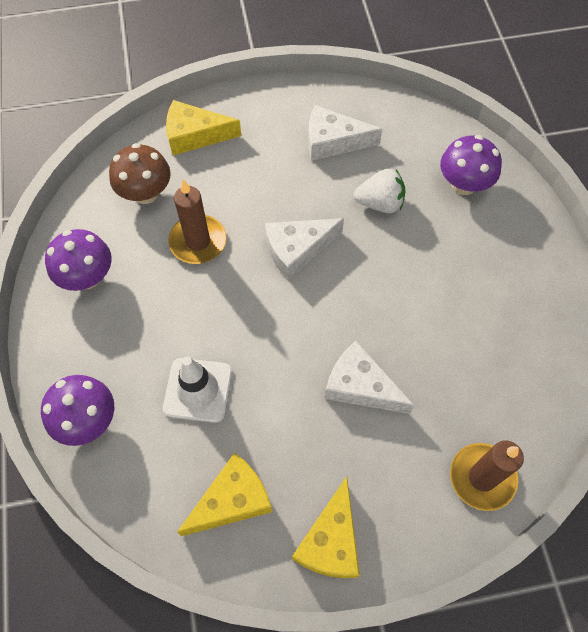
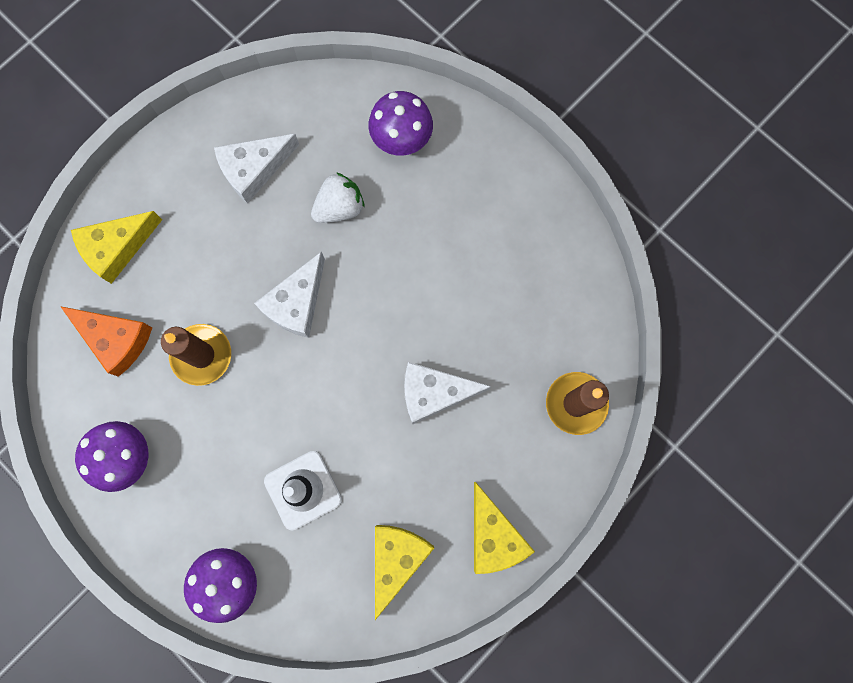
camera: 35 degrees left, 15 degrees up
(145, 193) = (116, 339): brown mushroom -> orange cheese

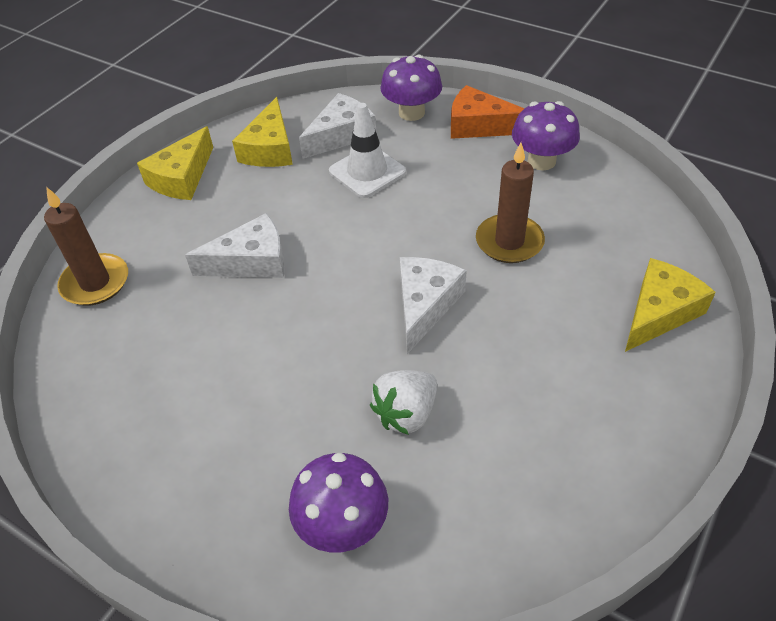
camera: 170 degrees right, 30 degrees down
(116, 339) = (606, 236): orange cheese -> orange cheese (479, 125)
(254, 169) = (538, 434): white cheese -> white cheese (341, 135)
(493, 535) = (182, 177): yellow cheese -> yellow cheese turned 120 degrees counterclockwise

